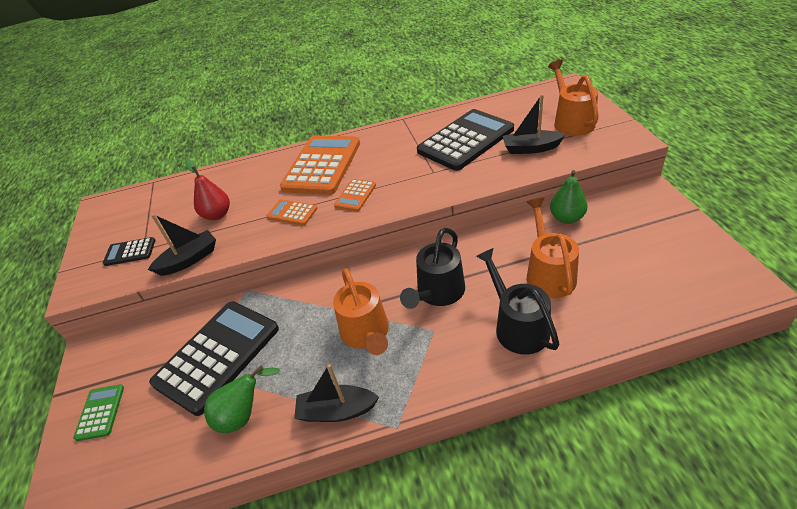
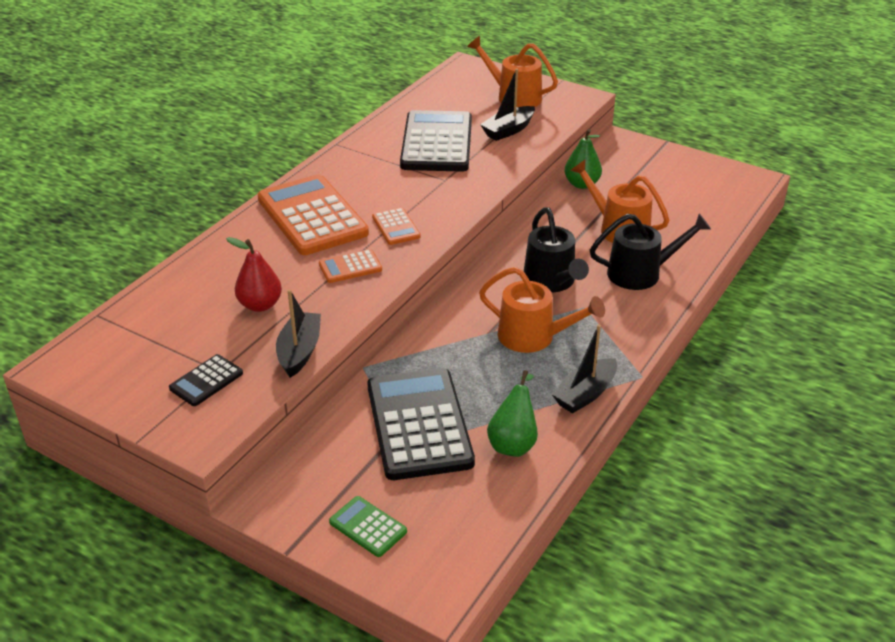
camera: 50 degrees left, 5 degrees down
(517, 326) = (641, 273): black watering can -> black watering can turned 150 degrees clockwise

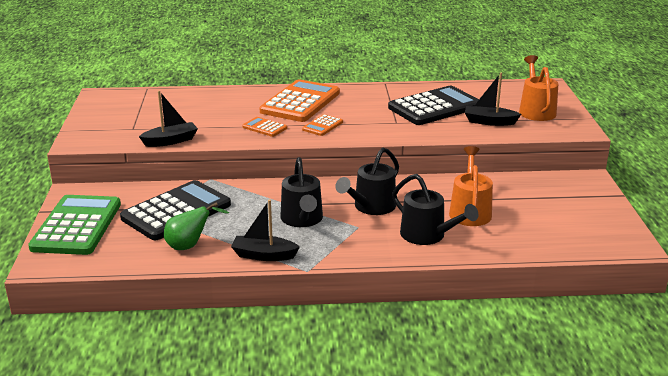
camera: 55 degrees right, 10 degrees down
(206, 381) = (121, 128): black calculator -> none
(260, 305) = (200, 118): red pear -> none
(368, 527) = (76, 226): green calculator -> green calculator, size x2.19
(533, 337) = (302, 219): orange watering can -> black watering can
(582, 184) = (504, 181): green pear -> none

